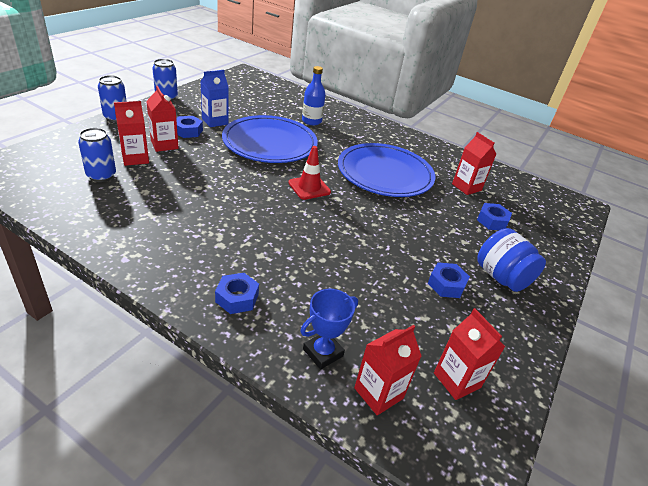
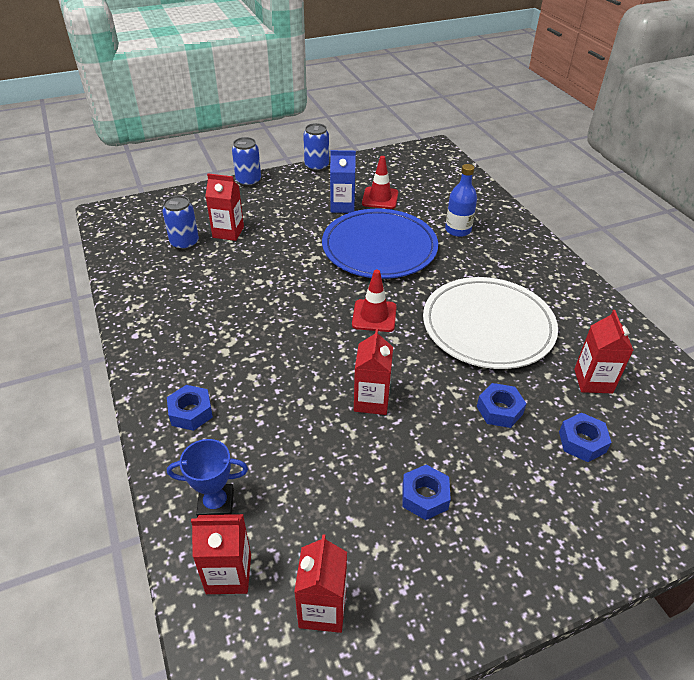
camera: 40 degrees right, 5 degrees up
(164, 145) = (267, 223): red carton -> red carton (371, 401)
(188, 131) = (304, 212): blue nut -> blue nut (499, 410)
(238, 111) = (380, 198): none -> red traffic cone
(385, 174) = (488, 326): blue plate -> white plate
(501, 277) = (512, 521): blue jar -> none

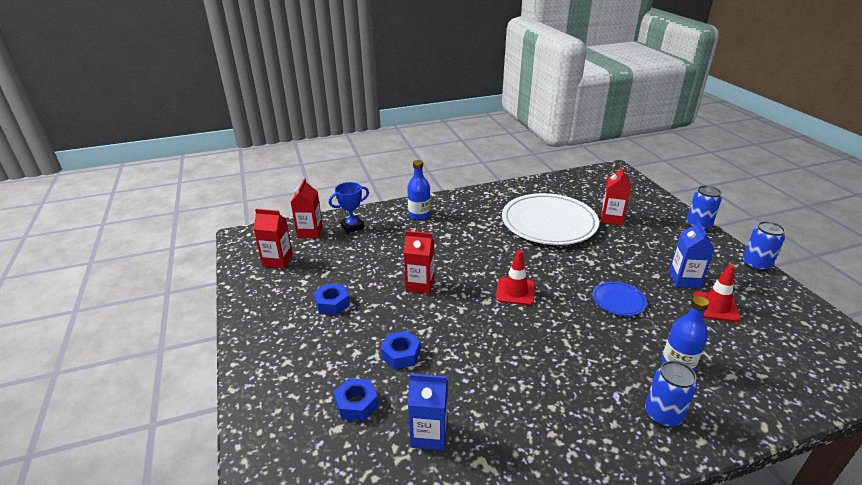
camera: 95 degrees right, 10 degrees down
(184, 243) = (589, 201): blue can -> blue can (663, 415)
(191, 412) = (419, 215): blue nut -> blue bottle
(216, 504) = (352, 226): blue trophy -> blue trophy turned 60 degrees clockwise
(379, 248) = (618, 300): blue plate -> blue plate, size x0.45
(488, 326) = (507, 364): white plate -> white plate (549, 223)
(593, 381) = (429, 434): red carton -> blue carton

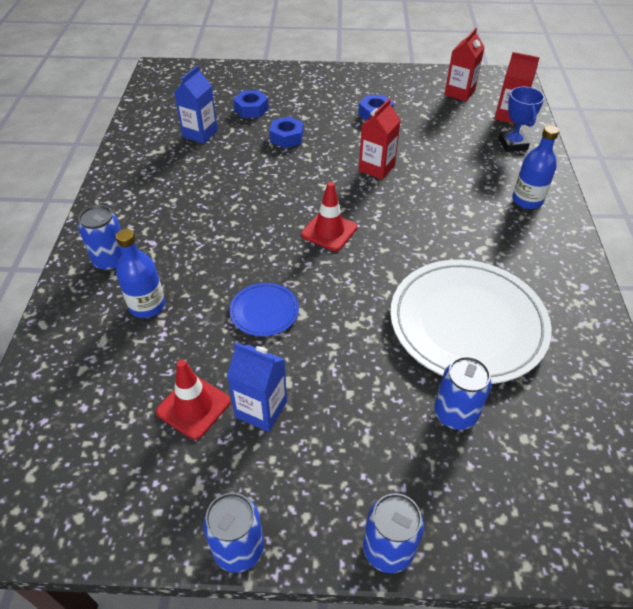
camera: 110 degrees right, 15 degrees up
(611, 219) = (455, 414): red carton -> blue can

